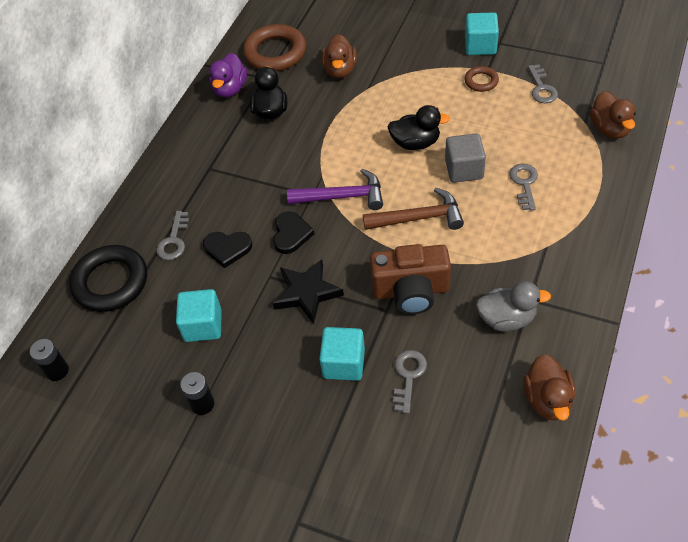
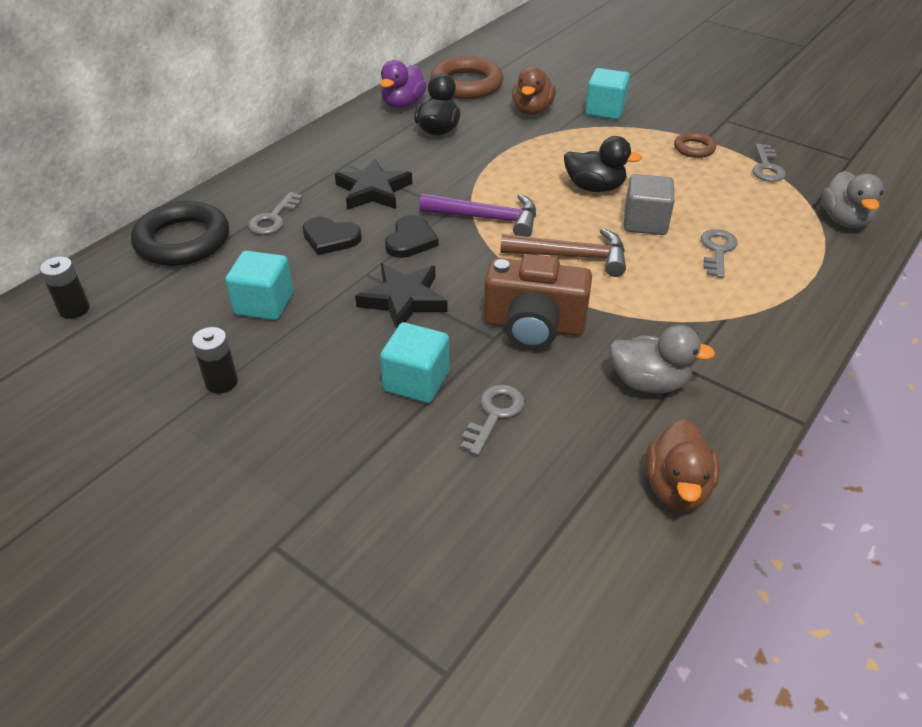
camera: 10 degrees right, 10 degrees down
(242, 191) = (373, 190): none -> black star
(480, 46) = (703, 119): turquoise cube -> turquoise cube (605, 110)
(610, 129) = (844, 220): brown duck -> grey duck

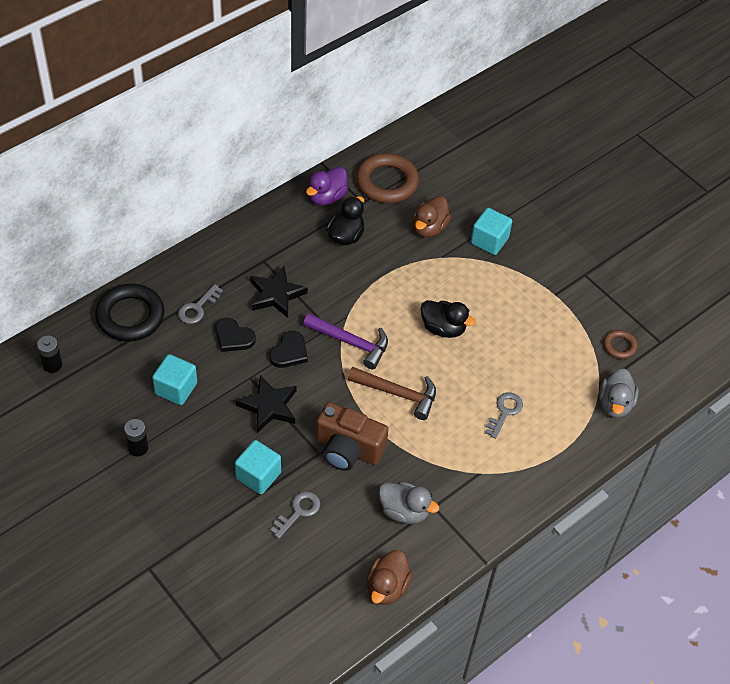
camera: 10 degrees right, 10 degrees up
(645, 222) = (465, 373): grey cube -> none
(694, 148) = (540, 302): brown ring -> brown ring (619, 346)
(766, 167) = (587, 336): grey key -> none

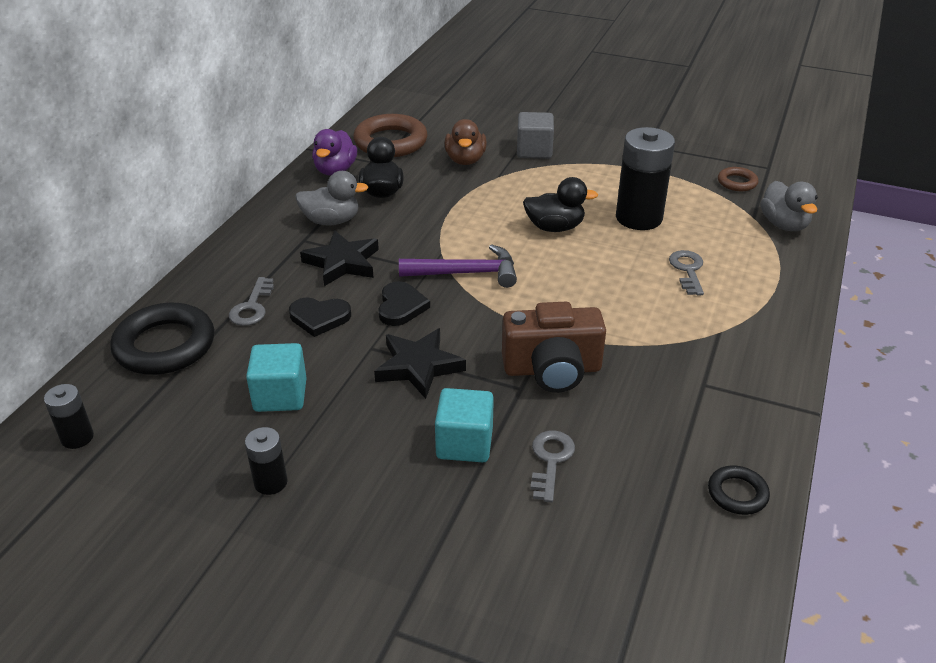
camera: 25 degrees left, 15 degrees down
(387, 587) = (737, 493): brown duck -> black ring
(398, 394) = (560, 297): brown hammer -> none
(404, 511) = (676, 403): grey duck -> grey duck (331, 221)
(489, 241) = (534, 151): turquoise cube -> grey cube
(512, 347) = (639, 218): none -> black battery

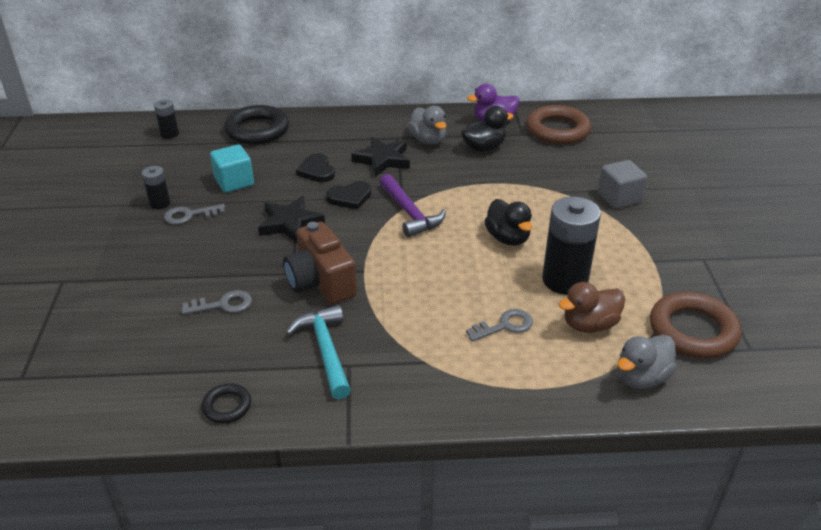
camera: 65 degrees right, 0 degrees up
(252, 307) = (311, 144): grey key -> grey key (189, 215)
(464, 443) = (223, 263): turquoise cube -> none
(465, 160) = (567, 169): brown duck -> brown duck (589, 324)
(674, 395) = (325, 350): none -> turquoise hammer
(737, 182) = (693, 330): brown ring -> brown ring, size x1.99

